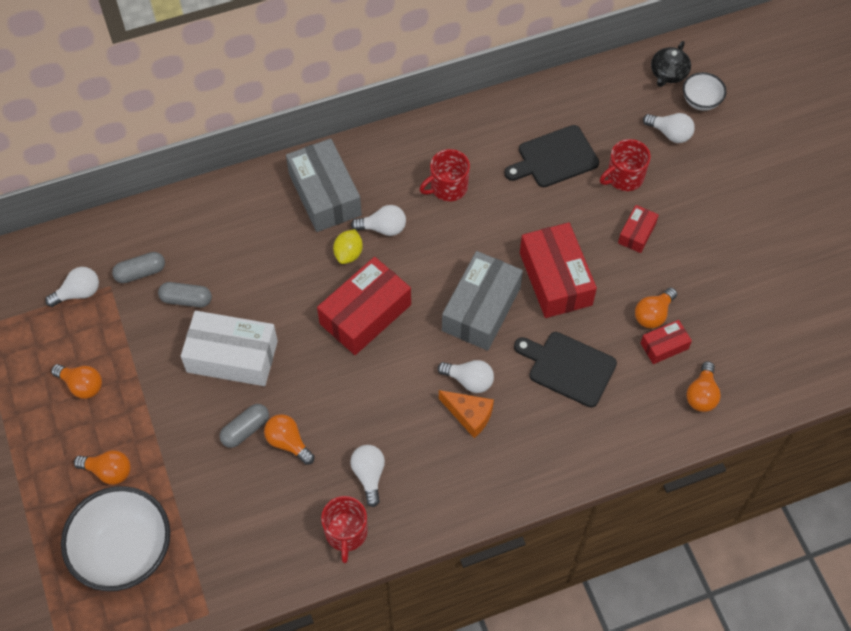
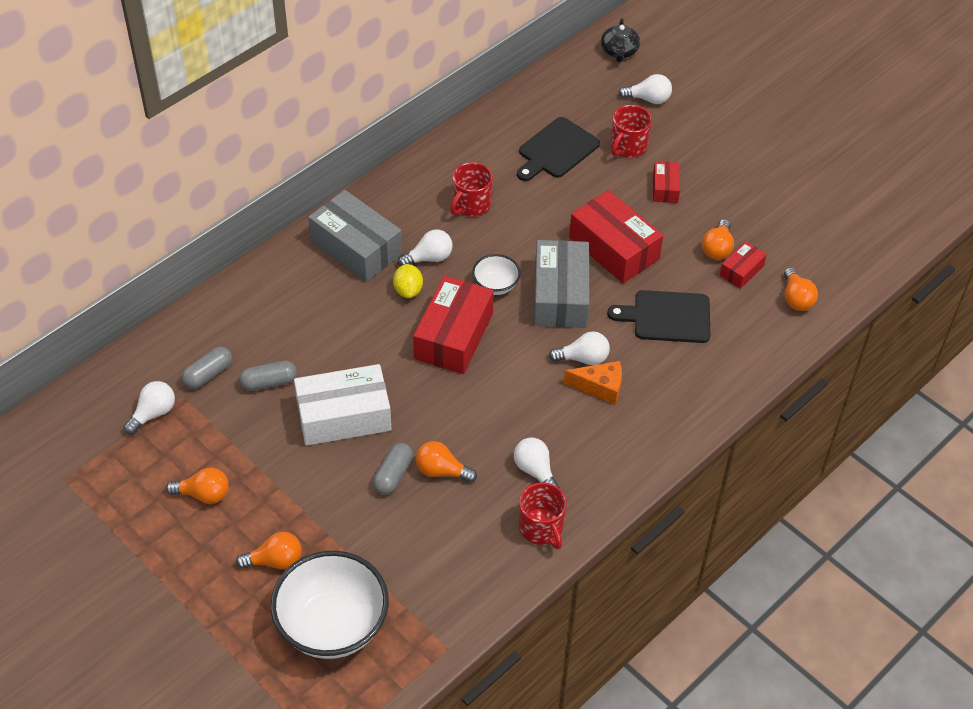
camera: 25 degrees left, 10 degrees down
(701, 101) = (660, 65): white bowl -> white bowl (495, 286)

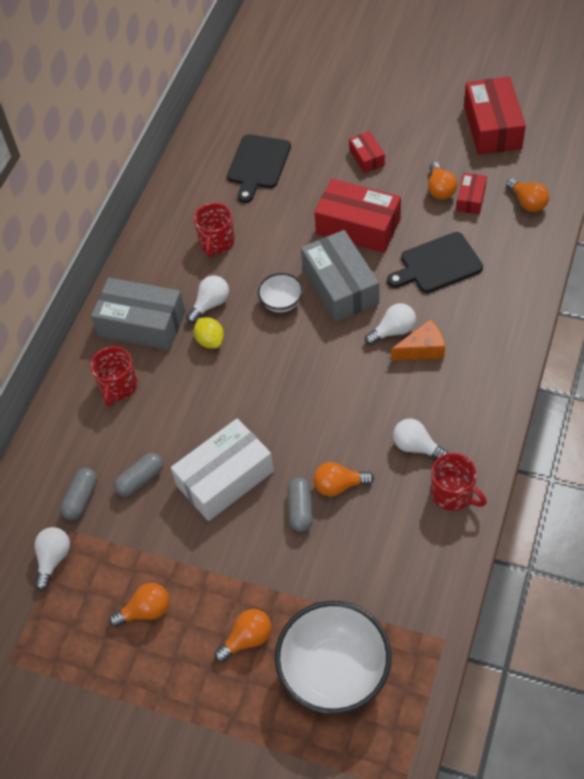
camera: 20 degrees left, 5 degrees up
(454, 336) = (274, 362): red box -> red box (492, 127)
(619, 51) = (256, 60): black teapot -> none
(628, 146) = (314, 136): red mug -> red mug (118, 386)
(648, 99) = (305, 90): white light bulb -> none

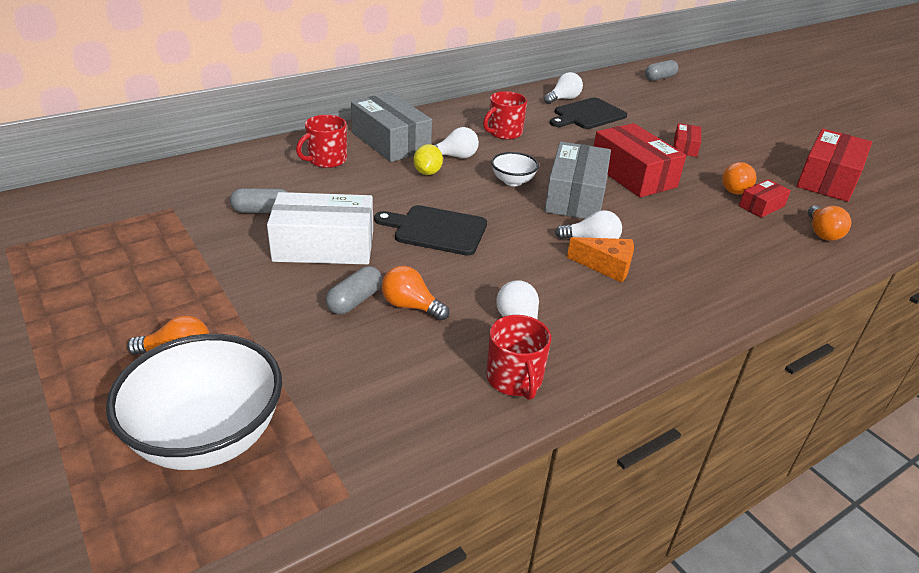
camera: 30 degrees right, 20 degrees down
(53, 559) = (134, 215): white light bulb -> white light bulb (563, 99)
(81, 499) = (207, 197): grey capsule -> grey capsule (660, 78)
(145, 611) = (138, 283): orange light bulb -> none
(437, 264) = (684, 226): black cutting board -> black cutting board (436, 230)

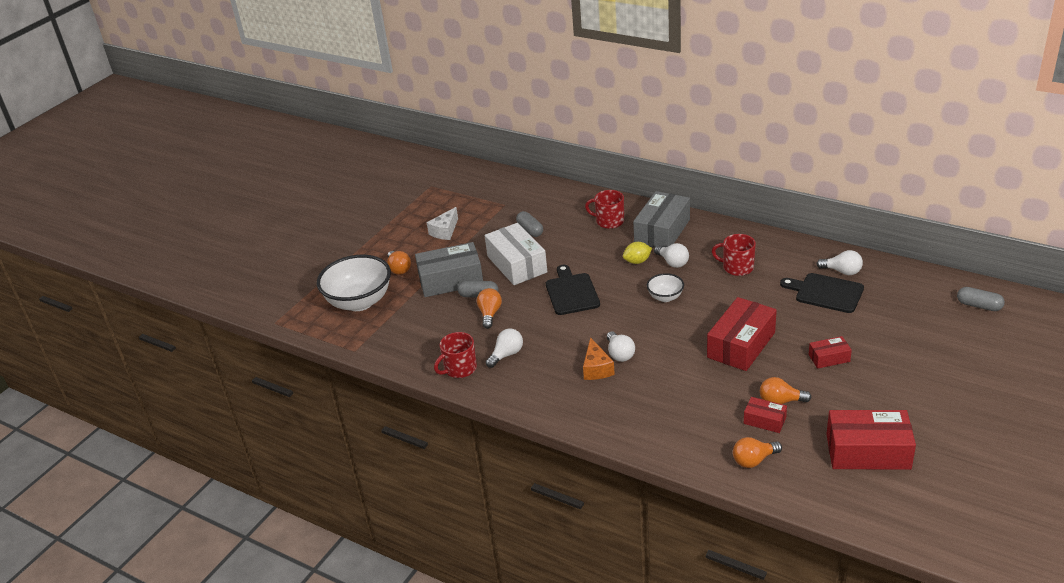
camera: 70 degrees right, 0 degrees up
(149, 275) = (445, 231): none -> white cheese
(575, 196) = (675, 329): grey box -> grey box (451, 280)

